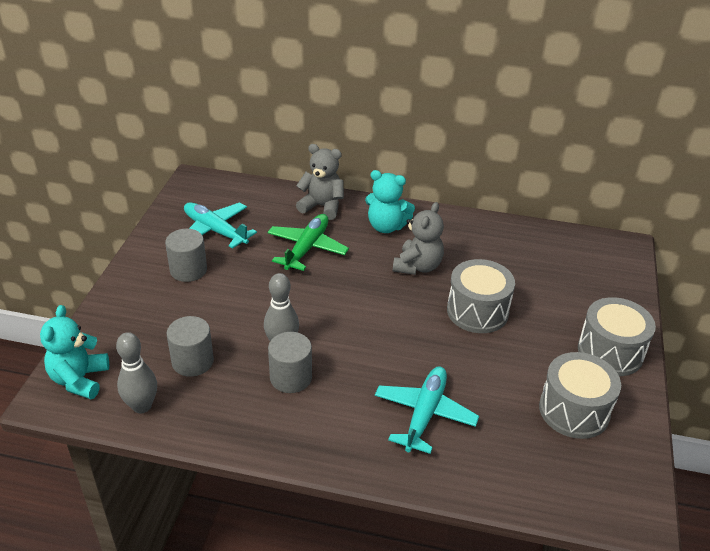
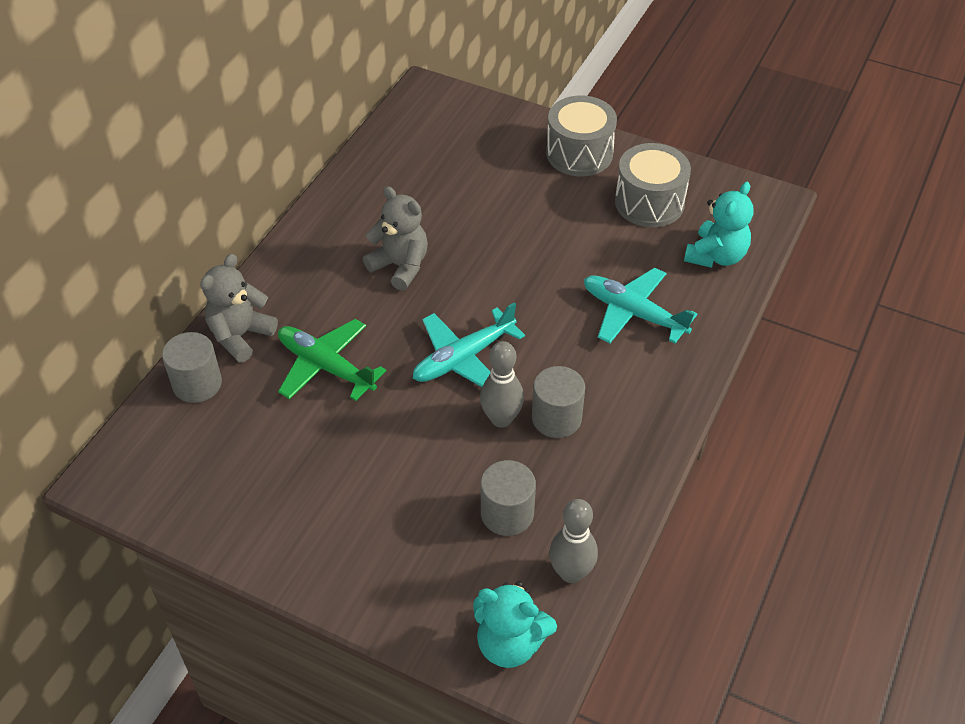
camera: 75 degrees left, 10 degrees up
(188, 270) = (325, 504): grey cylinder -> grey cylinder (197, 384)
(215, 230) = (246, 465): turquoise plane -> turquoise plane (463, 358)
(386, 226) = (311, 278): turquoise teddy bear -> turquoise teddy bear (716, 256)
(477, 311) = (493, 234): grey drum -> none

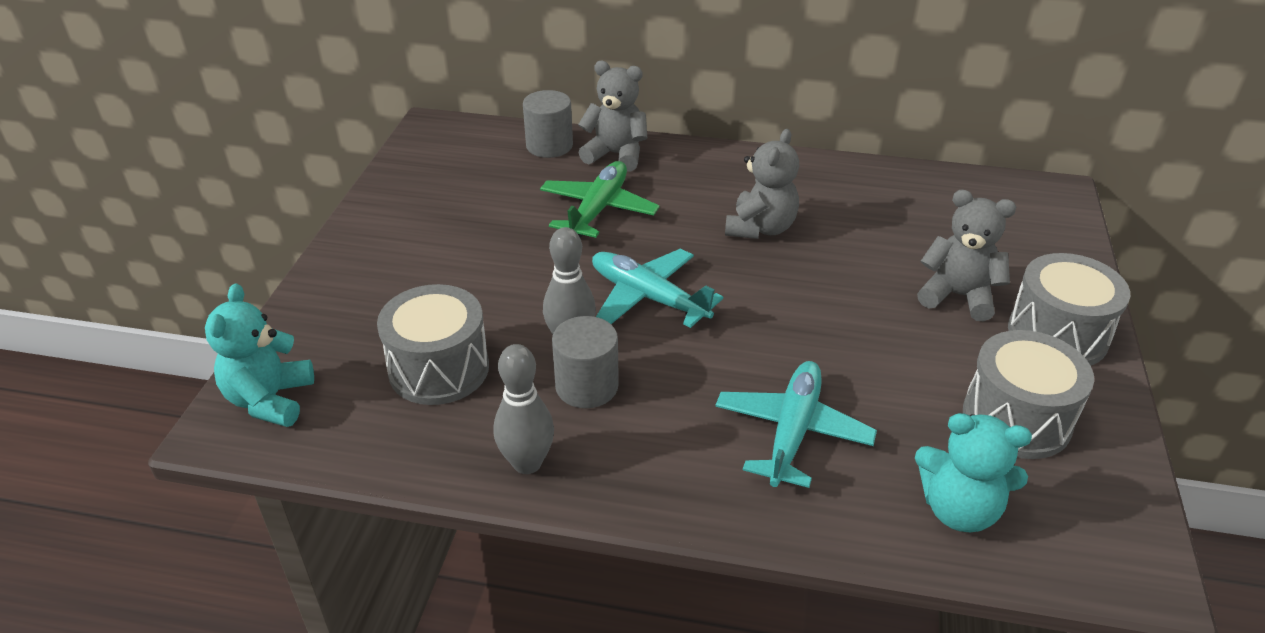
camera: 75 degrees right, 10 degrees down
(507, 513) = (439, 369): grey cylinder -> grey drum
(524, 185) = (958, 296): none -> grey teddy bear
(571, 573) = (364, 434): grey bowling pin -> grey bowling pin (527, 463)

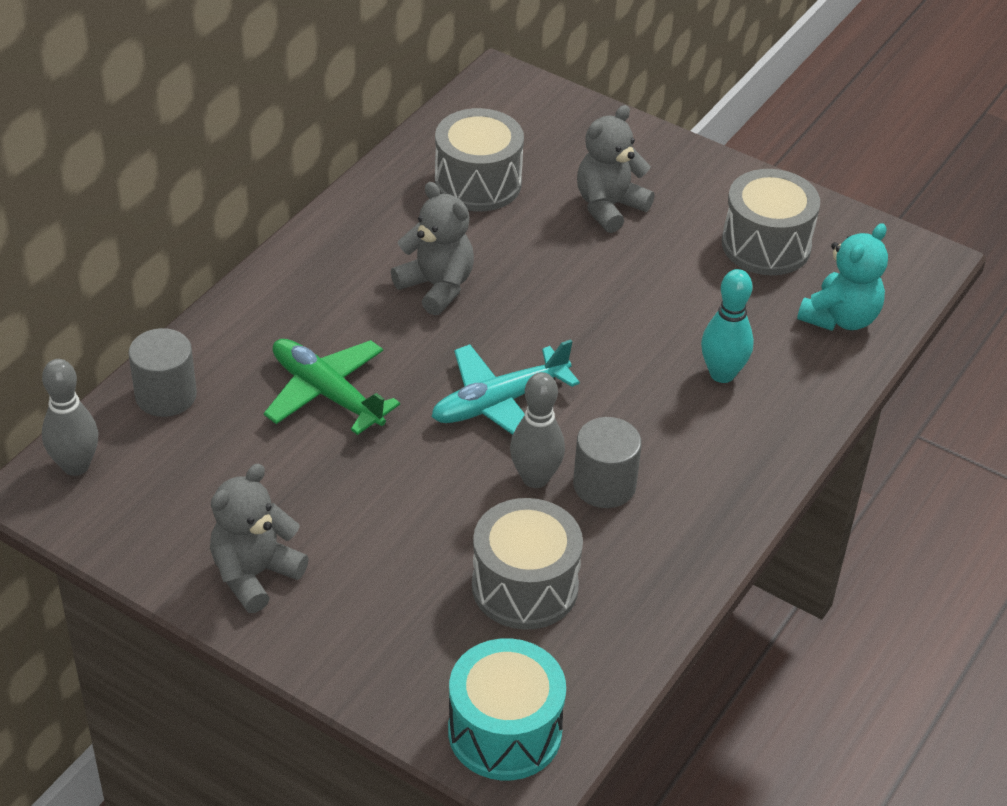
camera: 70 degrees left, 5 degrees up
(270, 400) = (504, 731): turquoise teddy bear -> turquoise drum
(527, 463) = (683, 553): grey bowling pin -> grey bowling pin (75, 466)
(616, 155) = (226, 346): grey teddy bear -> grey teddy bear (254, 574)
(792, 431) = (722, 374): turquoise plane -> turquoise bowling pin
(1057, 334) = (686, 176): grey drum -> grey drum (478, 183)

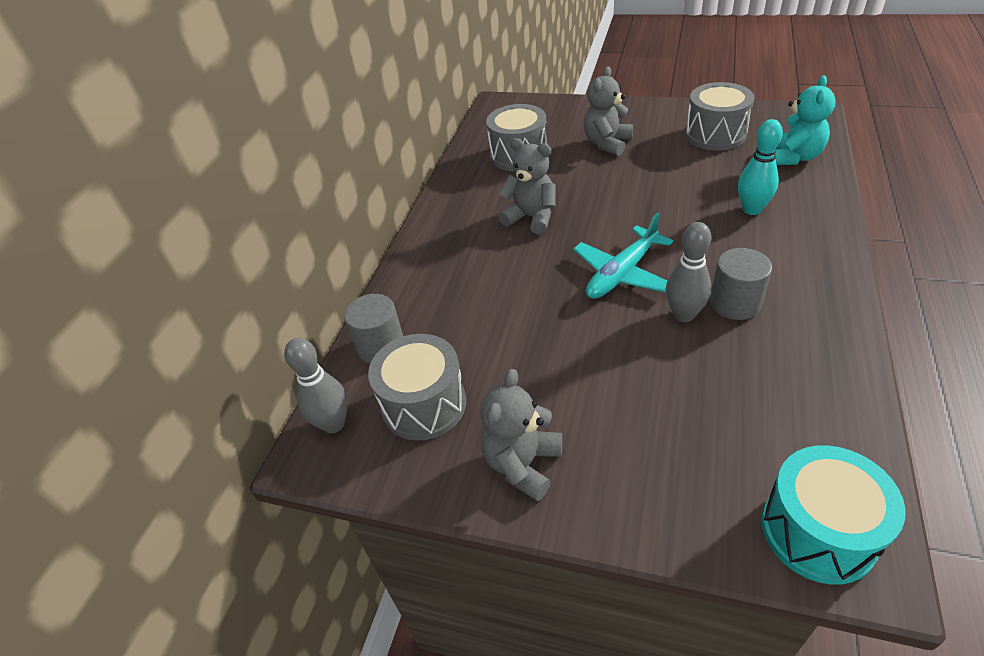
camera: 10 degrees left, 0 degrees up
(327, 393) = (498, 306): green plane -> none
(525, 586) = (737, 397): grey drum -> grey drum (424, 404)

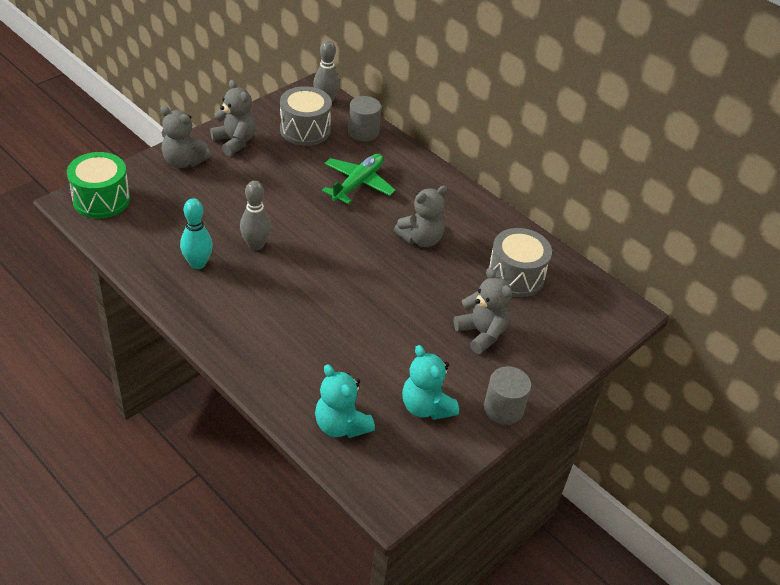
camera: 110 degrees right, 0 degrees up
(490, 298) = (358, 184): none -> green plane
(622, 273) = (317, 244): turquoise plane -> none
(627, 493) = (184, 161): none -> grey teddy bear
(715, 134) = (426, 407): grey drum -> turquoise teddy bear
(735, 303) = (239, 270): grey cylinder -> grey cylinder (503, 409)
(751, 209) = (308, 346): turquoise bowling pin -> turquoise bowling pin (198, 263)
(818, 531) = (101, 199): turquoise drum -> green drum

